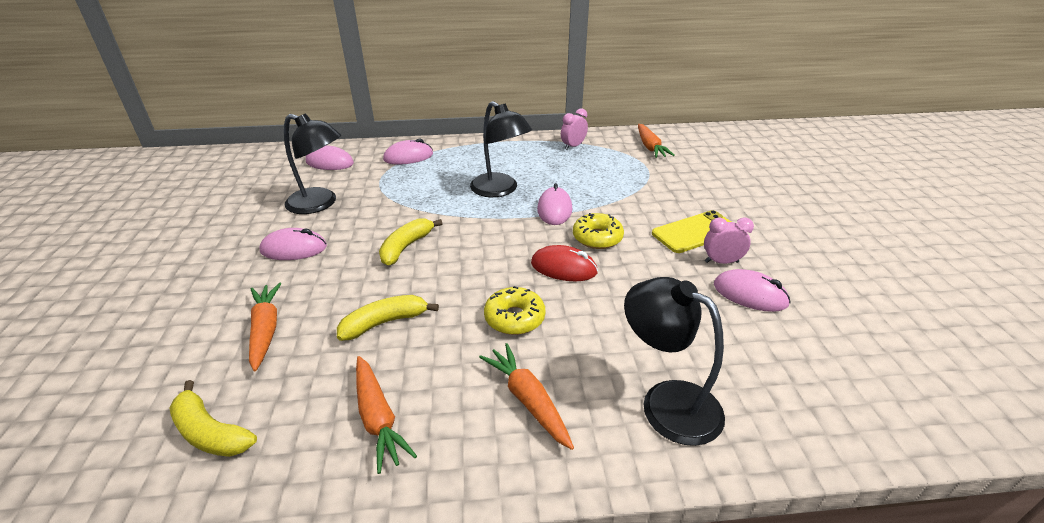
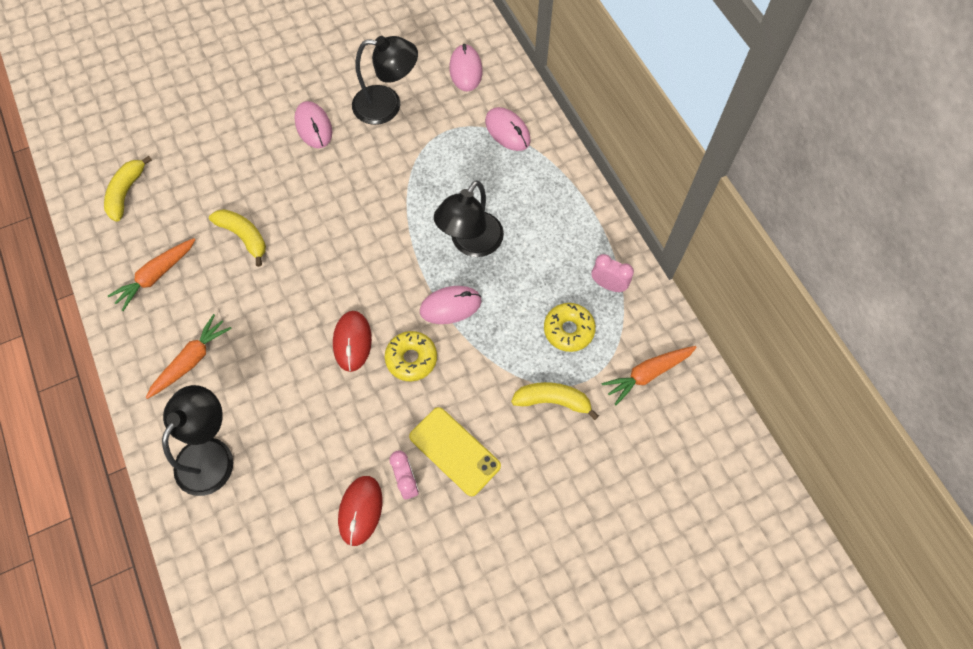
camera: 70 degrees right, 30 degrees up
(265, 330) = (216, 166): orange carrot -> none
(320, 204) = (387, 105): black lamp -> black lamp turned 90 degrees counterclockwise
(406, 247) = (343, 206): yellow banana -> yellow banana (553, 401)
(514, 318) = (274, 324): yellow donut -> yellow donut (568, 330)
(750, 294) = (360, 510): pink mouse -> red mouse

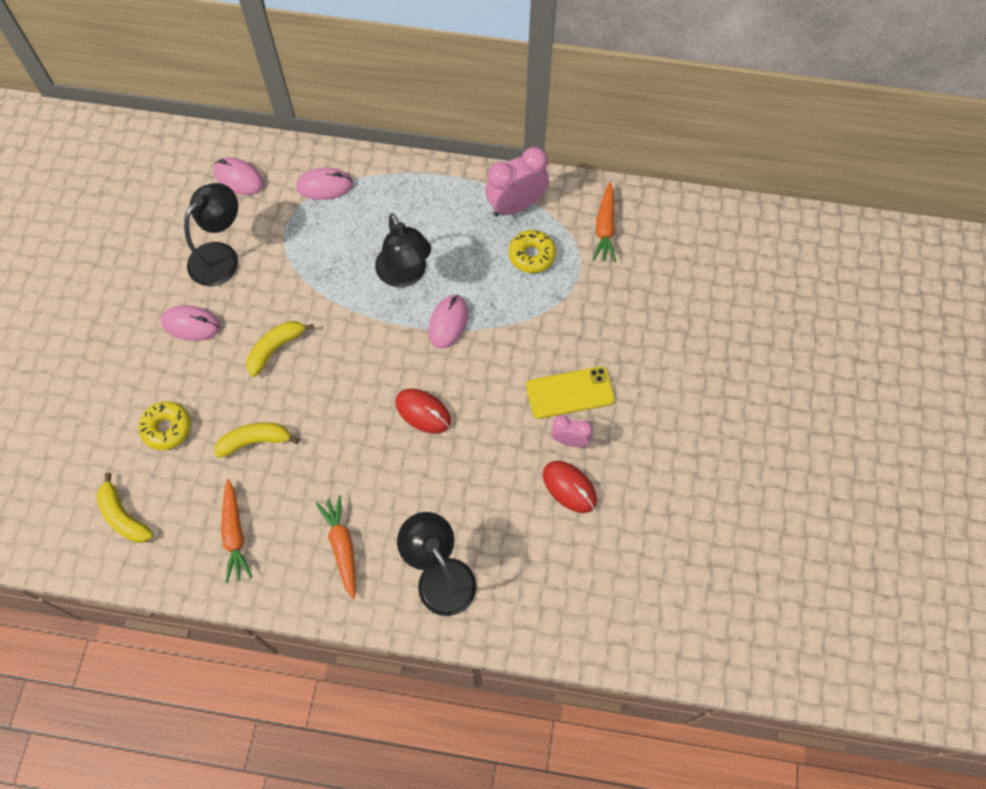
camera: 55 degrees left, 0 degrees up
(411, 359) = (471, 377): yellow donut -> yellow donut (167, 428)
(553, 401) = (579, 302): yellow banana -> yellow banana (275, 348)
(608, 285) = (516, 206): pink clock -> pink clock, size x1.74

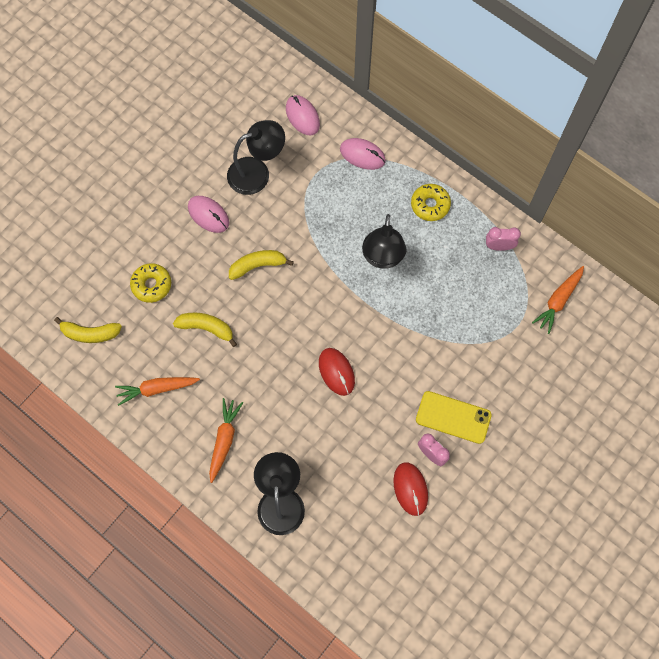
camera: 30 degrees right, 5 degrees up
(123, 516) = (90, 333): yellow banana -> yellow banana turned 75 degrees counterclockwise
(235, 534) = (157, 389): orange carrot -> orange carrot turned 60 degrees clockwise
(448, 322) = (393, 313): pink mouse -> none
(516, 206) = (499, 246): pink clock -> pink clock, size x0.58
(531, 255) = (487, 293): yellow donut -> yellow donut (430, 205)

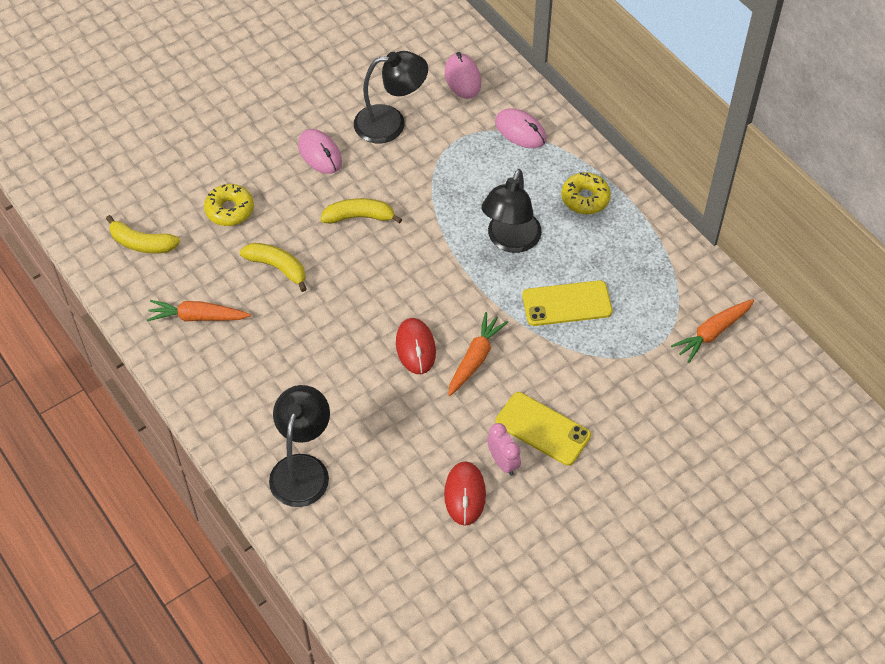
camera: 15 degrees right, 15 degrees down
(224, 440) = (257, 388): orange carrot -> orange carrot (475, 358)
(441, 303) = (567, 303): none -> yellow phone
(499, 246) = (656, 259): pink clock -> none

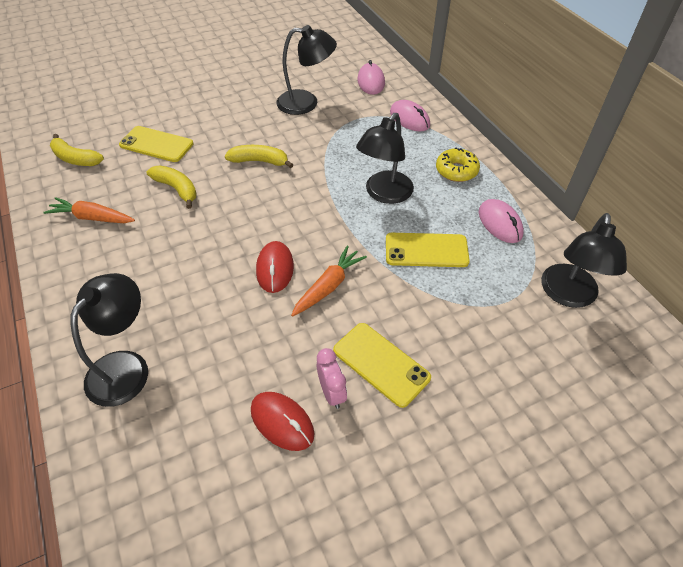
camera: 10 degrees right, 5 degrees down
(230, 210) = (156, 144): yellow donut -> yellow phone
(320, 154) = (243, 116): pink mouse -> pink mouse (500, 223)
(465, 494) = (282, 422): red mouse -> red mouse turned 60 degrees counterclockwise
(712, 333) = (568, 295): orange carrot -> black lamp

